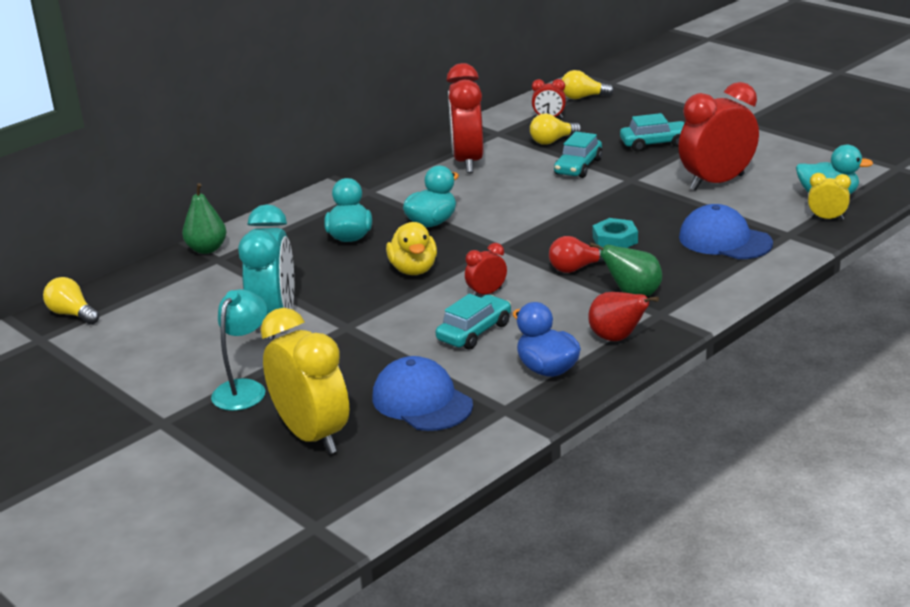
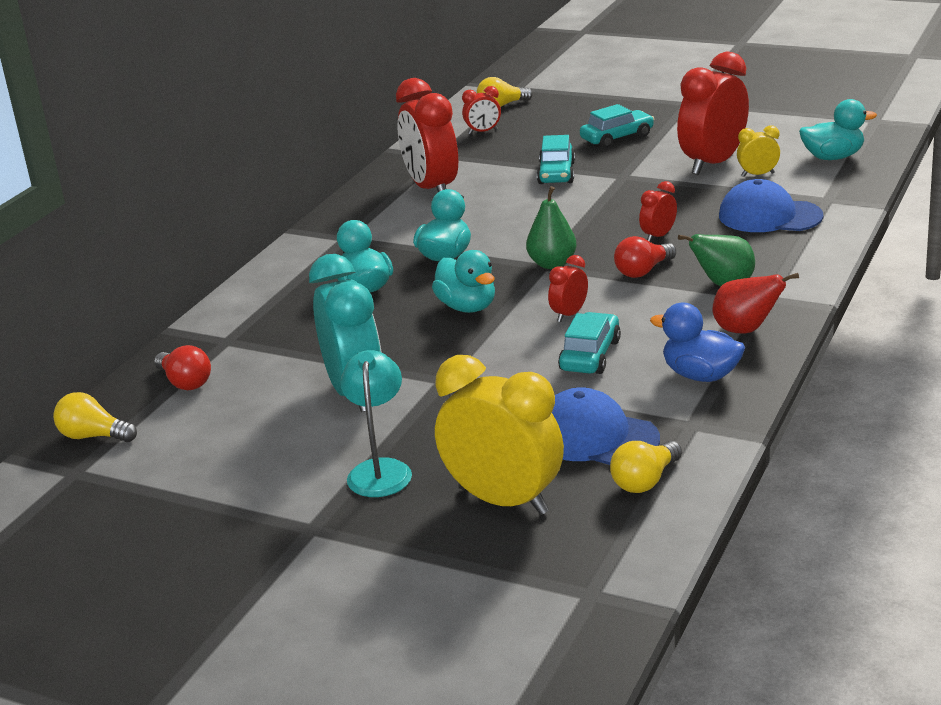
camera: 20 degrees left, 0 degrees up
(164, 286) = (185, 382): none -> red light bulb
(207, 249) = (204, 333): green pear -> green pear (552, 264)
(413, 270) = (467, 307): yellow duck -> turquoise duck
(552, 141) = (506, 153): yellow light bulb -> yellow light bulb (645, 481)
(615, 240) = (658, 236): turquoise nut -> red clock
(827, 218) = (850, 177): yellow clock -> yellow clock (757, 174)

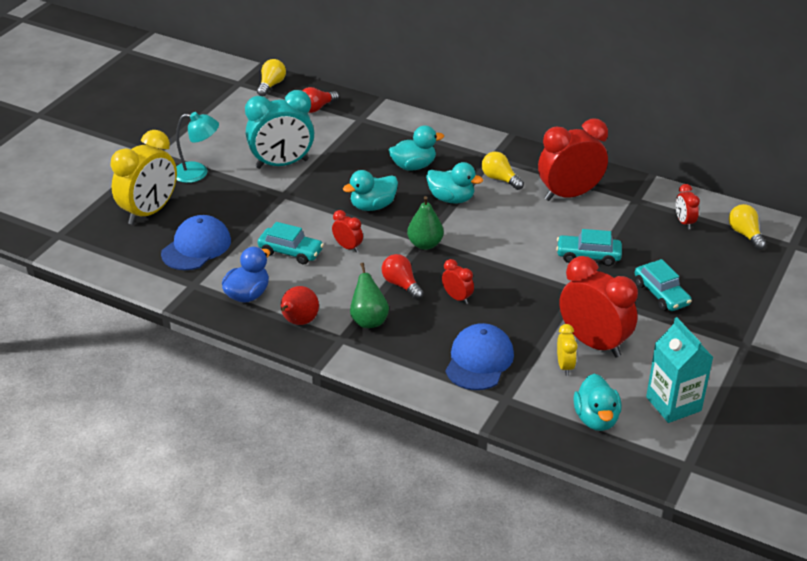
camera: 90 degrees right, 10 degrees up
(645, 481) = (144, 261): yellow light bulb -> yellow light bulb (500, 179)
(791, 127) = (673, 404): none -> turquoise carton

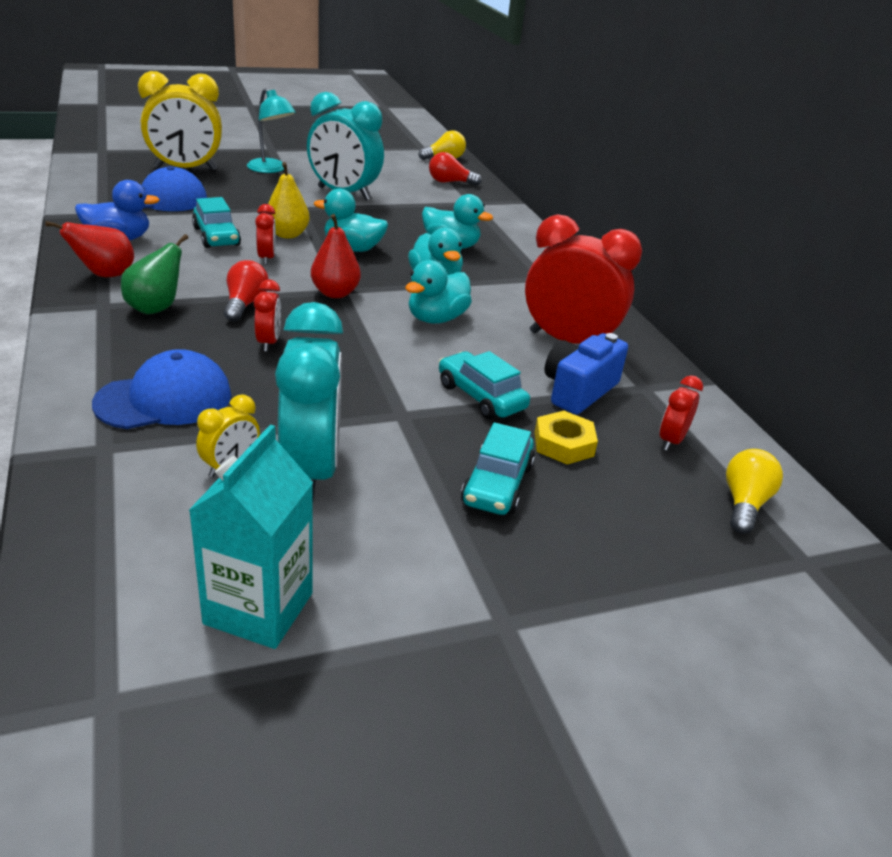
camera: 40 degrees right, 5 degrees down
(321, 221) = (287, 234): none -> yellow pear
(425, 244) = (335, 293): green pear -> red pear
(500, 179) = (516, 294): yellow light bulb -> none
(593, 343) = (311, 471): red clock -> turquoise clock
(596, 419) = (137, 543): turquoise duck -> turquoise duck (436, 319)
(616, 222) = (578, 390): none -> blue camera
(653, 255) = (563, 444): none -> yellow nut

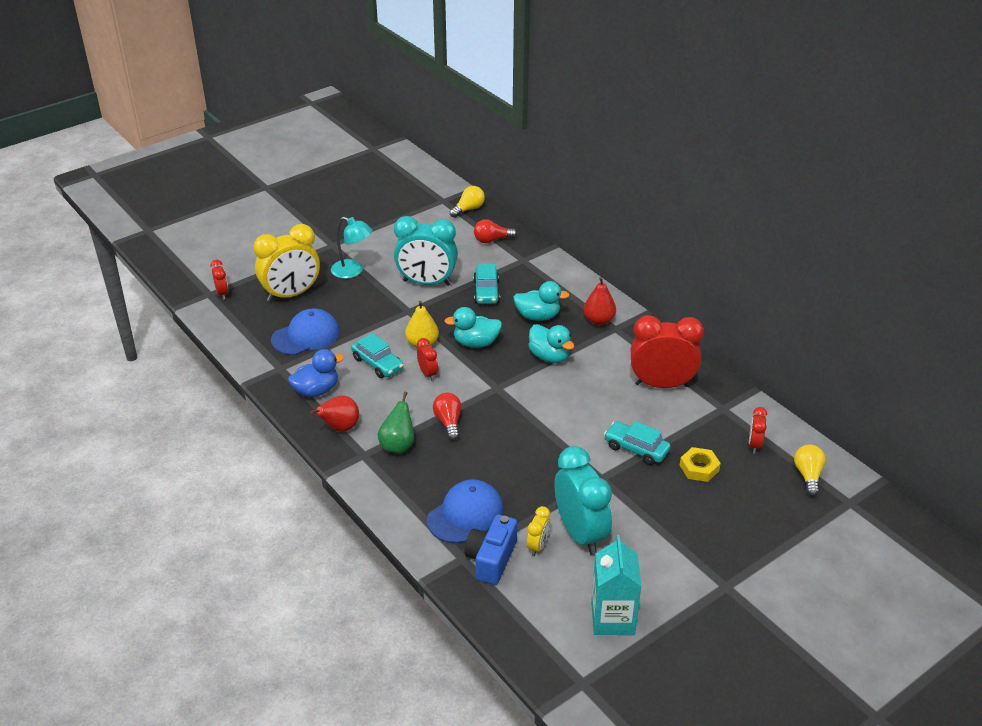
camera: 15 degrees left, 5 degrees up
(269, 342) = (488, 450): red clock -> red clock (222, 293)
(335, 293) = (495, 392): red pear -> red pear (599, 320)
(436, 319) = (572, 392): turquoise duck -> none
(497, 484) = (679, 508): turquoise car -> turquoise car (486, 292)
(578, 390) = (687, 424): blue camera -> blue camera (491, 559)

